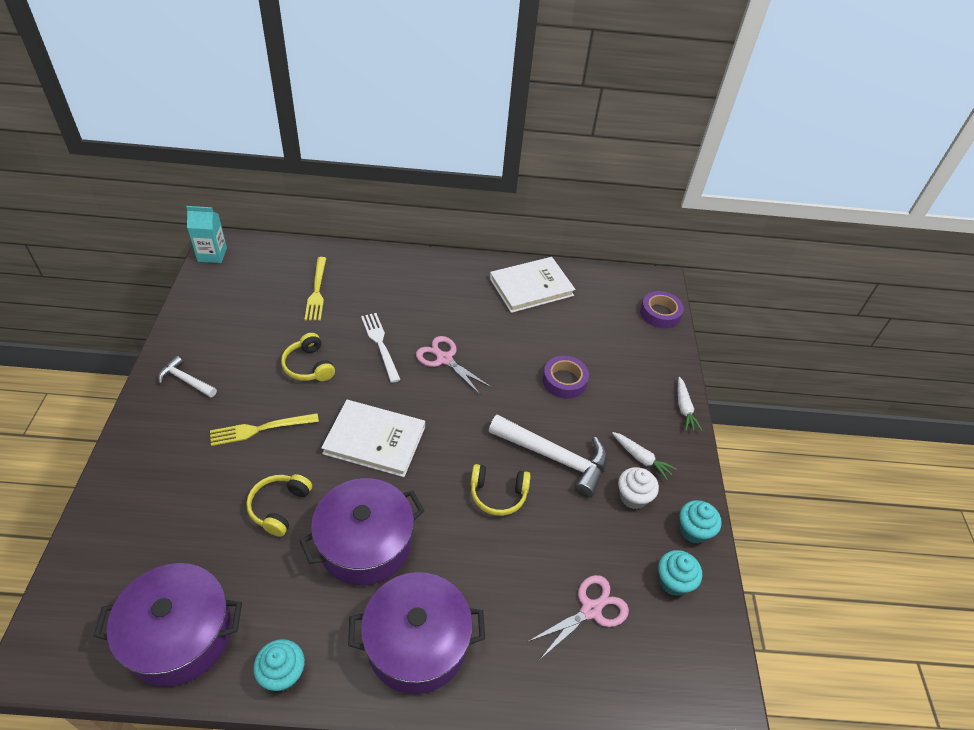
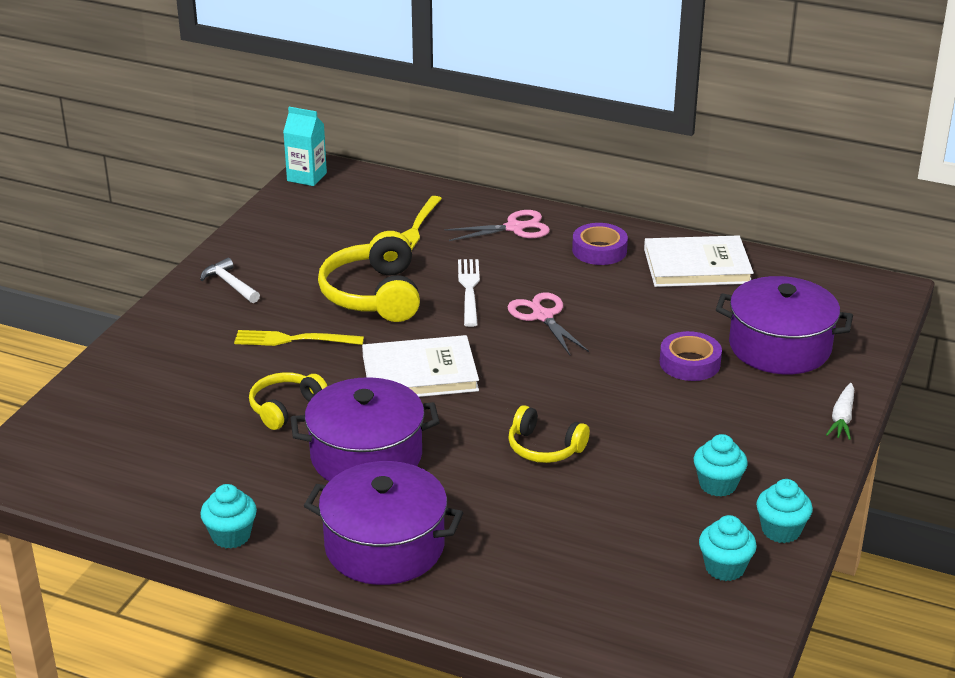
camera: 25 degrees right, 15 degrees down
(180, 635) = (140, 483): purple pot -> purple pot (779, 347)
(309, 366) = (374, 295): yellow headphones -> yellow headphones, size x1.68
(374, 440) = (420, 373): white book -> white book turned 45 degrees counterclockwise
(554, 458) = (634, 430): white hammer -> none
(591, 610) = (603, 567): pink scissors -> pink scissors (514, 228)
(633, 497) = (717, 485): white cupcake -> turquoise cupcake
(641, 458) = (751, 453): white carrot -> none
(660, 313) = (867, 320): purple tape -> purple tape (599, 250)

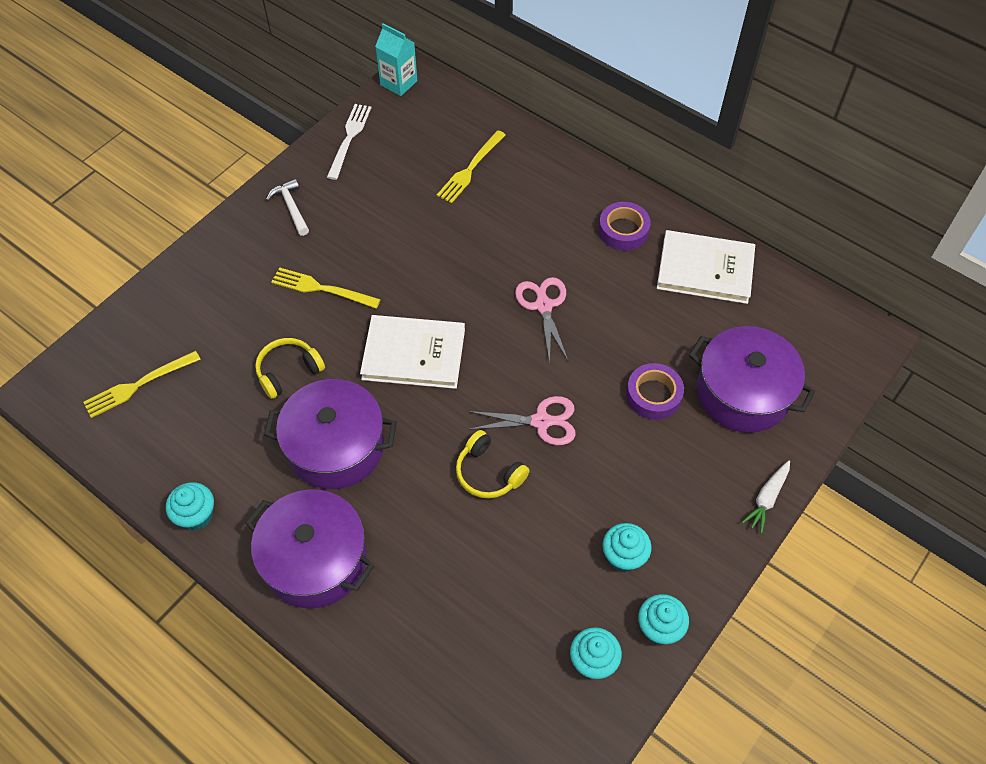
camera: 15 degrees right, 25 degrees up
(115, 446) = (138, 385): none -> yellow fork
(374, 295) = (407, 247): yellow headphones -> none
(469, 289) = (491, 257): white fork -> white fork (349, 138)
(514, 228) = (557, 185): pink scissors -> pink scissors (541, 421)

